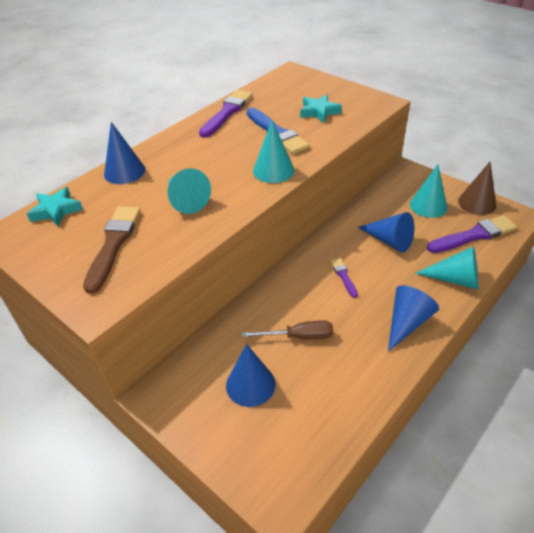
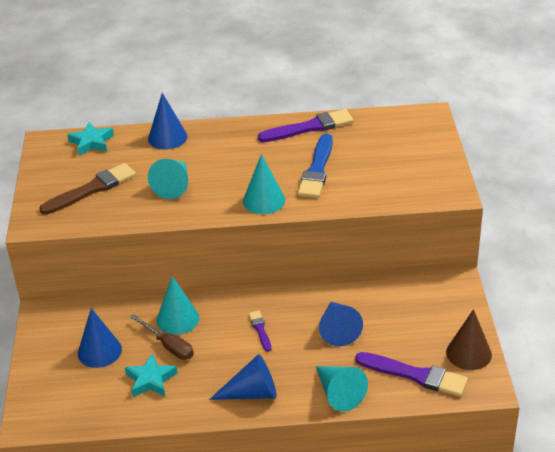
camera: 45 degrees right, 5 degrees down
(319, 112) = (382, 170): turquoise star -> turquoise star (151, 380)
(343, 276) = (260, 330): purple brush -> purple brush turned 45 degrees counterclockwise
(428, 206) = (420, 325): turquoise cone -> turquoise cone (177, 319)

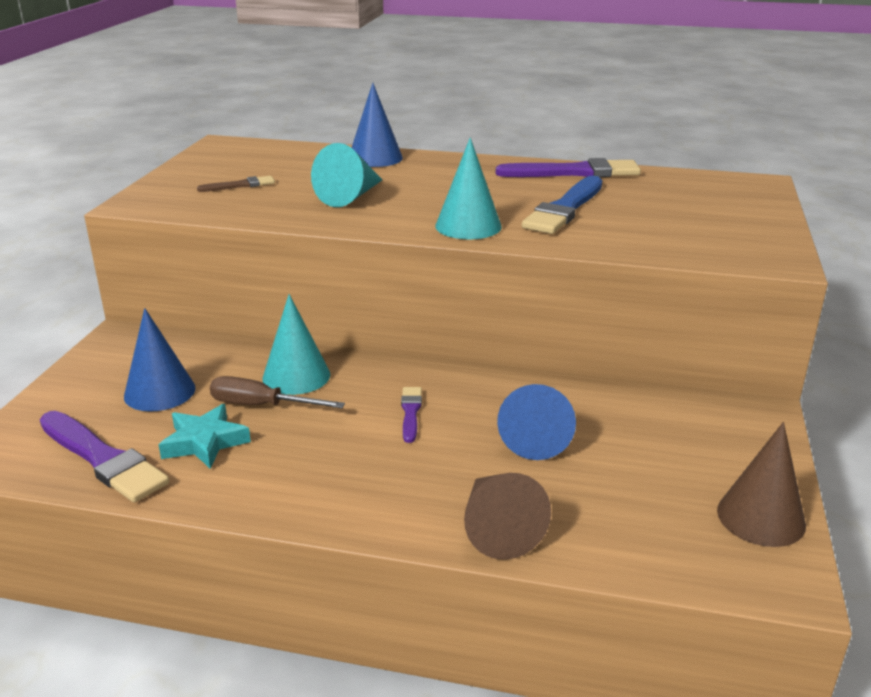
camera: 15 degrees right, 10 degrees down
(91, 142) = (276, 150): turquoise star -> none
(92, 189) = (240, 185): brown brush -> brown brush, size x0.51
(169, 346) = (261, 405): brown screwdriver -> brown screwdriver turned 135 degrees clockwise
(251, 393) = (349, 494): blue cone -> none
(338, 393) = (497, 528): turquoise cone -> brown cone
(415, 375) = (649, 530): purple brush -> purple brush (103, 459)

